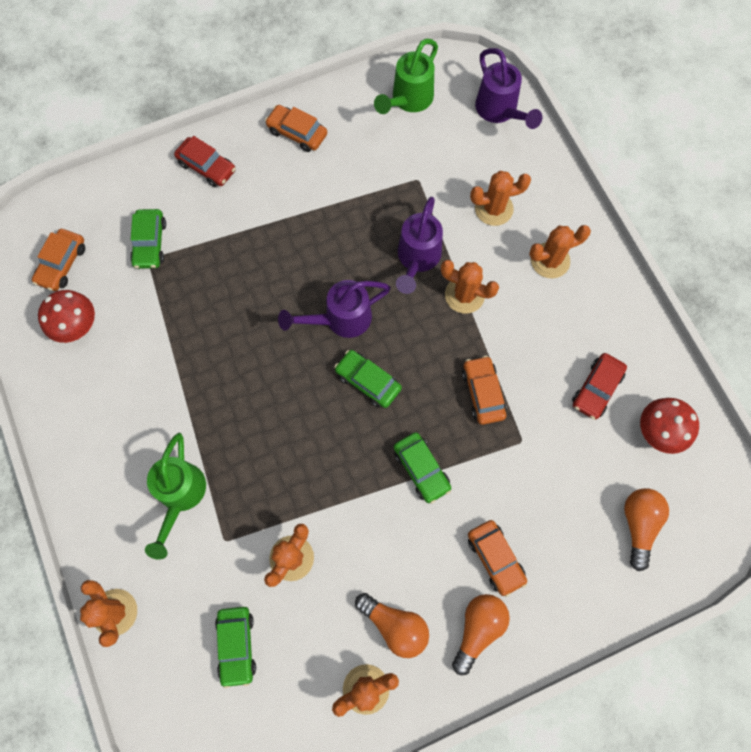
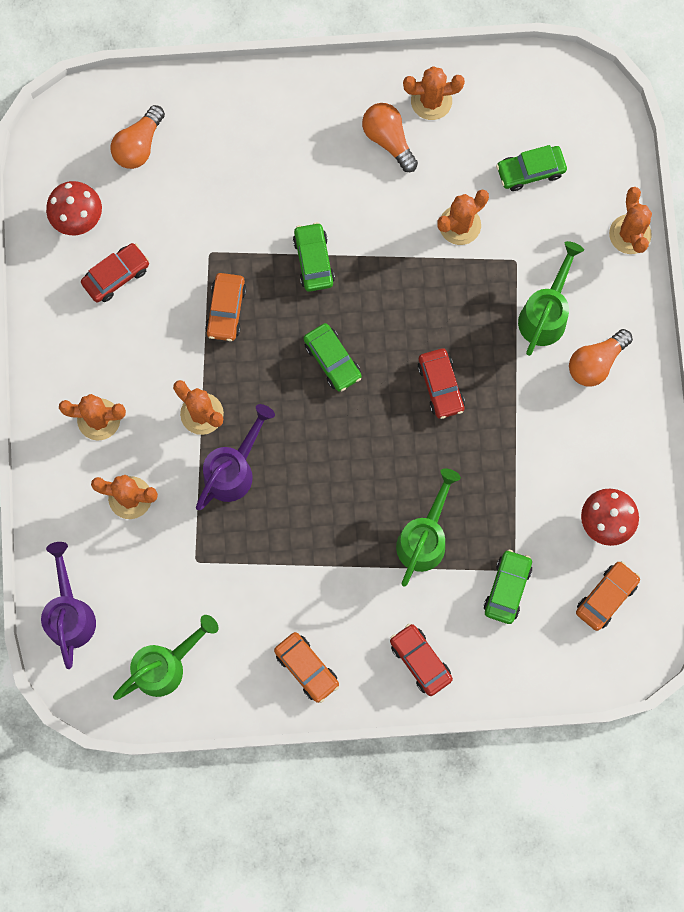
camera: 160 degrees left, 5 degrees up
(233, 259) = (424, 537): none -> green watering can
(237, 645) = (530, 171): green car -> green car turned 120 degrees counterclockwise
(260, 392) = (440, 386): none -> red car
(340, 319) = (337, 432): purple watering can -> none
(478, 629) = (318, 113): orange light bulb -> orange light bulb (596, 363)
(495, 558) = (278, 162): orange car -> none

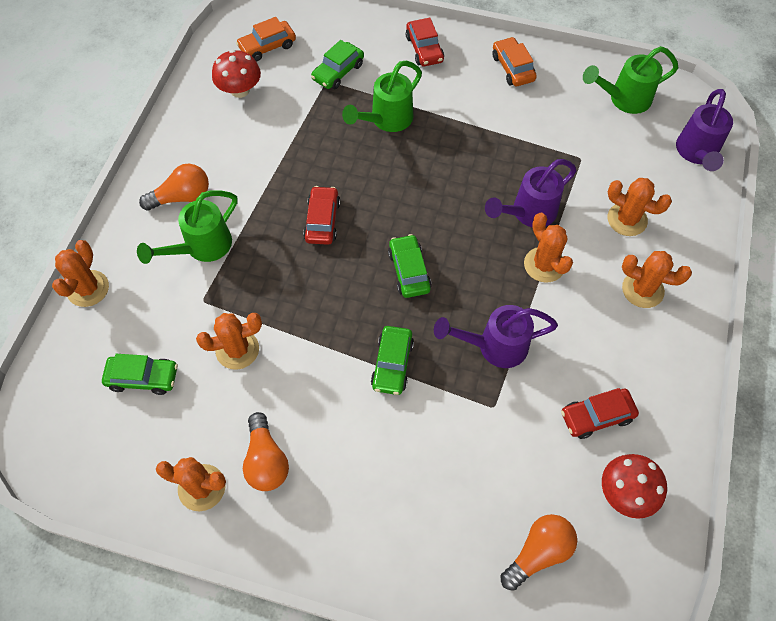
camera: 160 degrees left, 15 degrees down
(226, 310) = (494, 346): orange car -> purple watering can

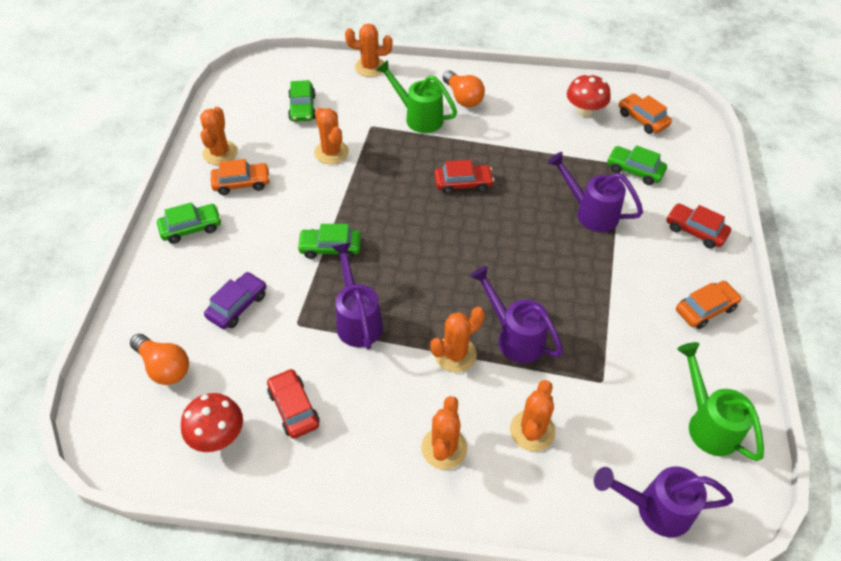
camera: 80 degrees right, 10 degrees down
(266, 460) = (241, 183): orange light bulb -> orange car
(386, 120) = (590, 212): green watering can -> purple watering can
(409, 271) = (425, 248): green car -> green car (191, 228)
(424, 49) = (695, 231): red car -> red car turned 60 degrees clockwise
(461, 469) = (237, 305): none -> purple car

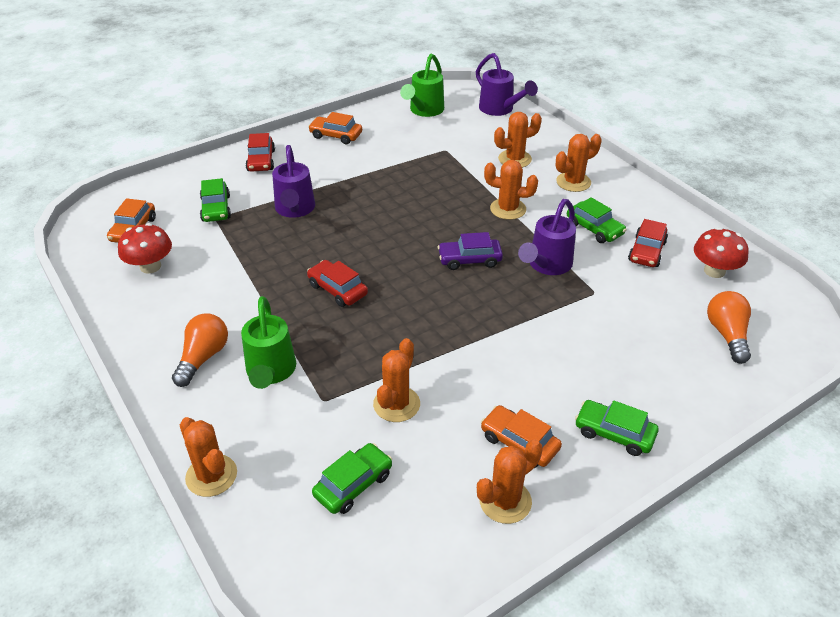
camera: 130 degrees left, 10 degrees down
(237, 305) = (629, 335): purple car -> purple car (469, 260)
(330, 248) = (507, 322): green car -> green car (594, 229)
(514, 336) = (459, 193): purple watering can -> none

